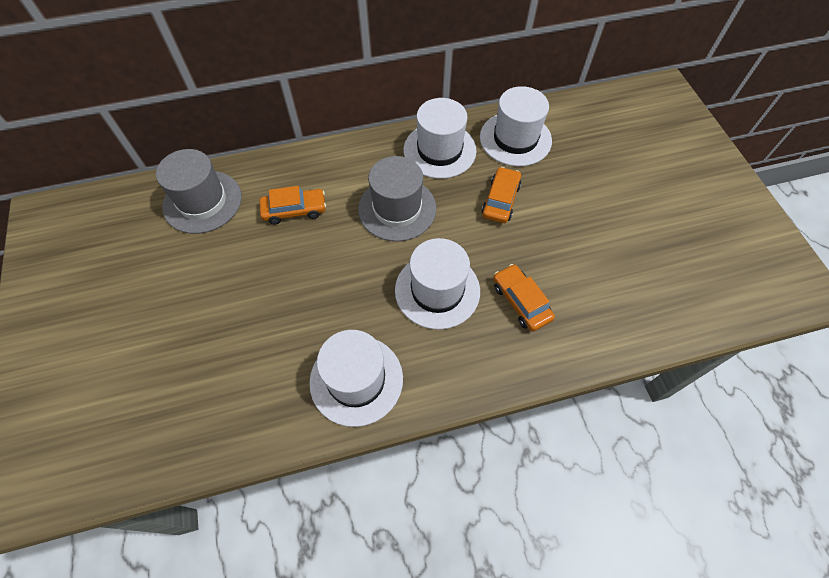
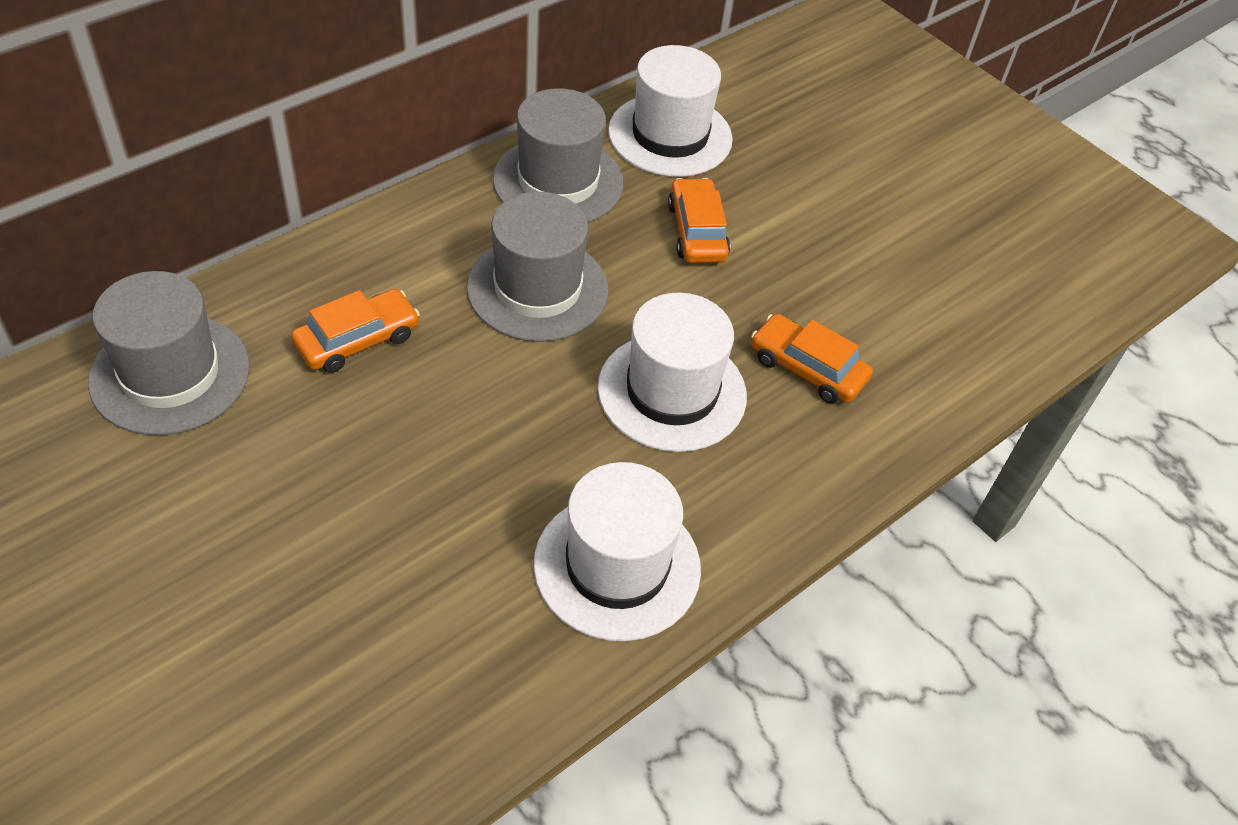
camera: 30 degrees left, 10 degrees down
(439, 150) = (558, 181): white hat -> grey hat

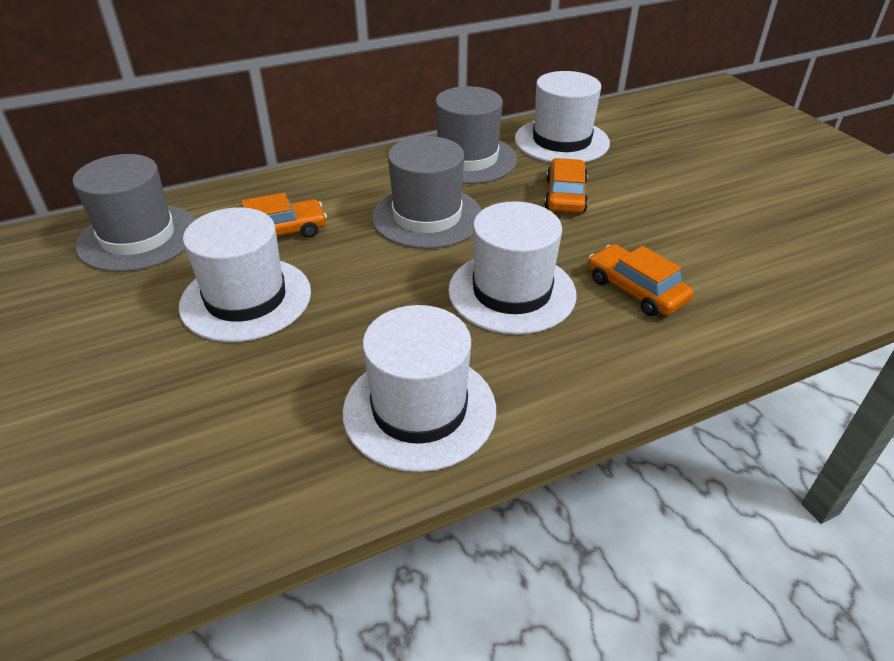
camera: 20 degrees right, 10 degrees down
(360, 450) = (246, 299): none -> white hat

